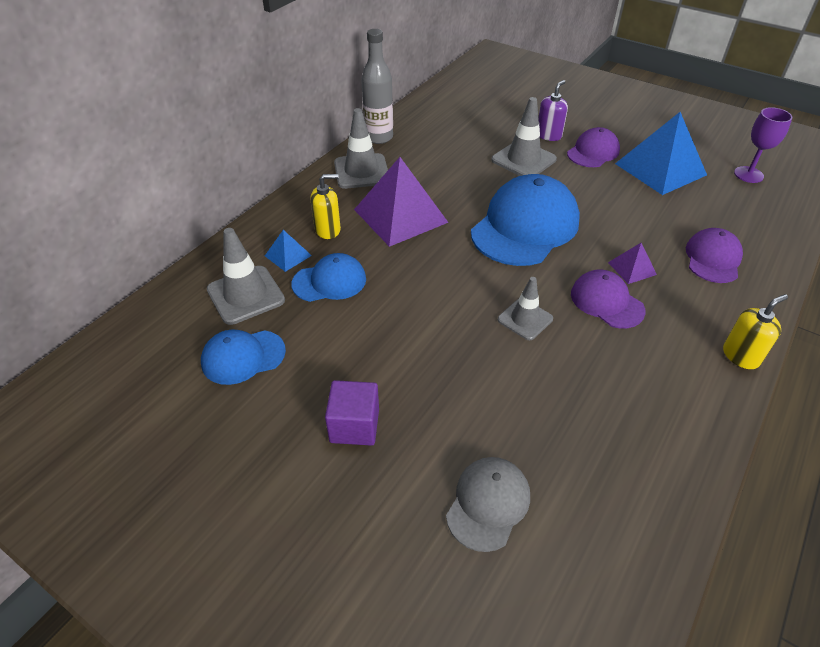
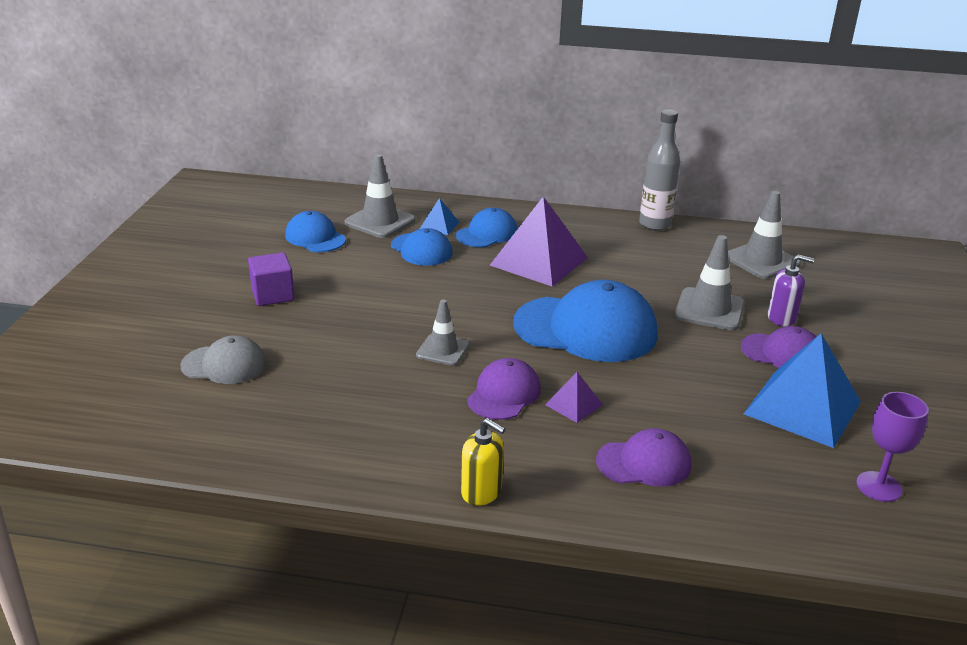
camera: 65 degrees right, 15 degrees down
(328, 230) = (487, 233): yellow soap dispenser -> blue cap
(361, 171) = (588, 229): grey traffic cone -> grey traffic cone (761, 260)

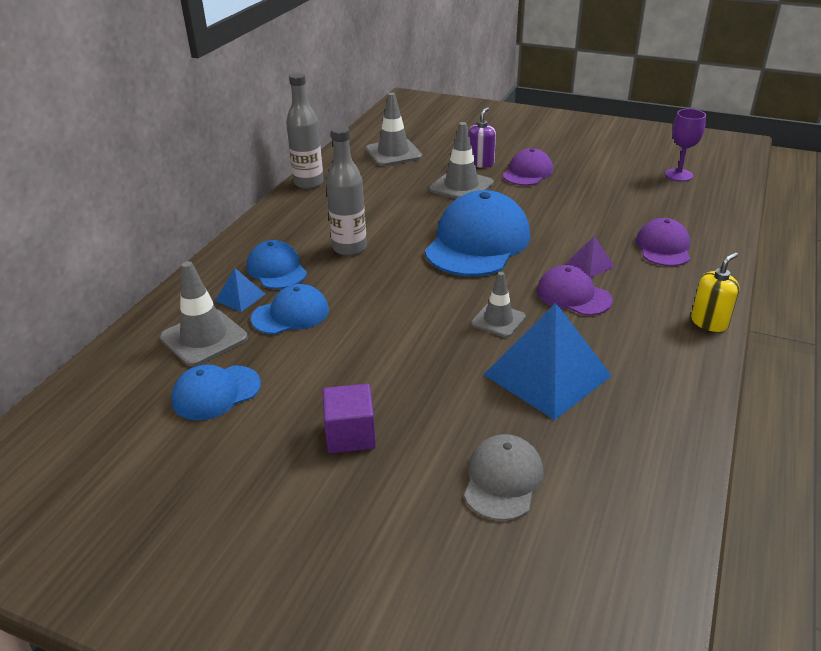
camera: 75 degrees left, 5 degrees up
(539, 261) = (349, 248): purple pyramid -> grey bottle
(802, 407) = (595, 180): blue pyramid -> blue pyramid (547, 375)

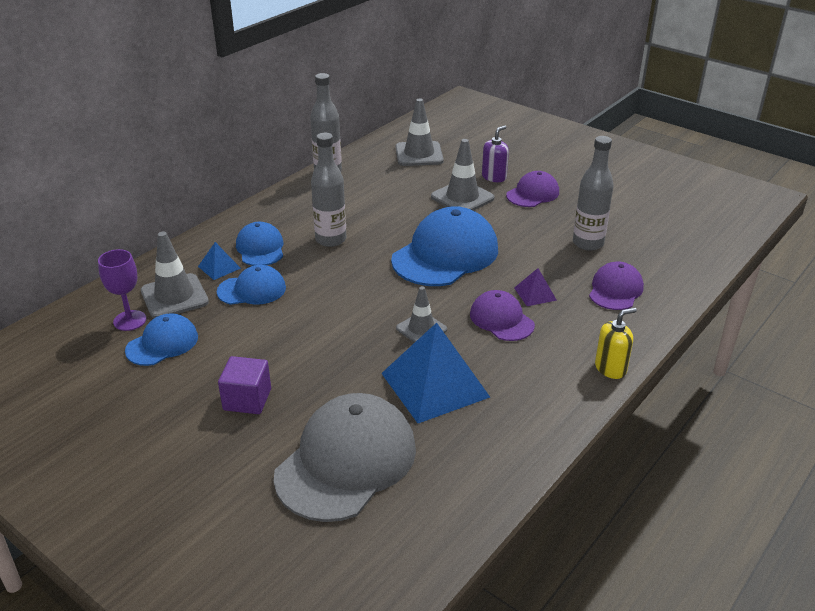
camera: 15 degrees right, 0 degrees up
(216, 393) = (162, 343): blue cap -> blue cap turned 150 degrees clockwise
(503, 480) = (346, 461): grey cap -> grey cap, size x1.84
(609, 209) = (588, 243): none -> grey bottle
(678, 175) = (680, 220): purple goblet -> purple goblet (130, 320)

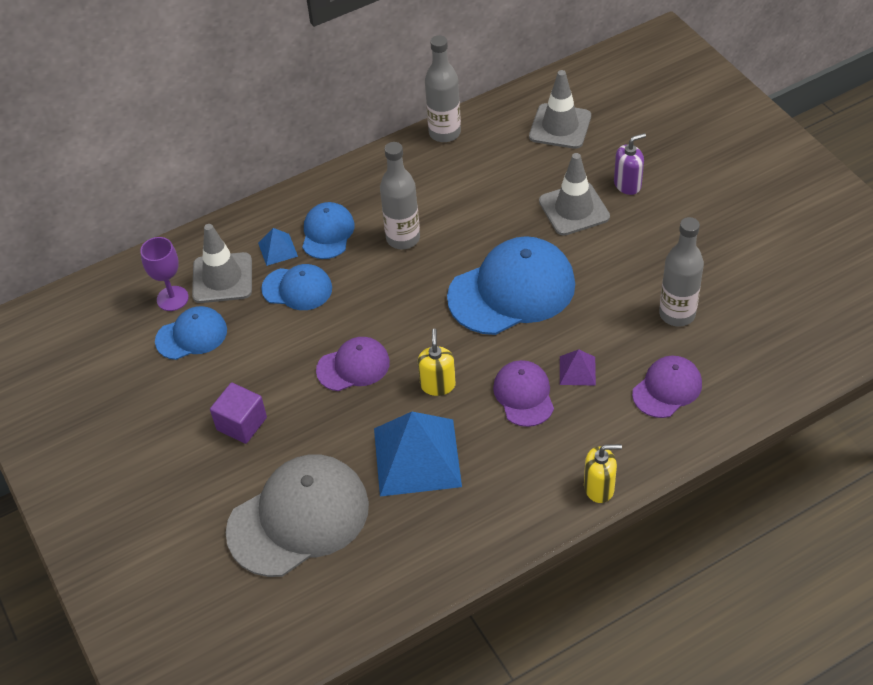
camera: 25 degrees right, 15 degrees up
(421, 329) = (438, 385): grey traffic cone -> yellow soap dispenser
(533, 194) = (658, 222): purple cap -> purple cap (353, 366)

